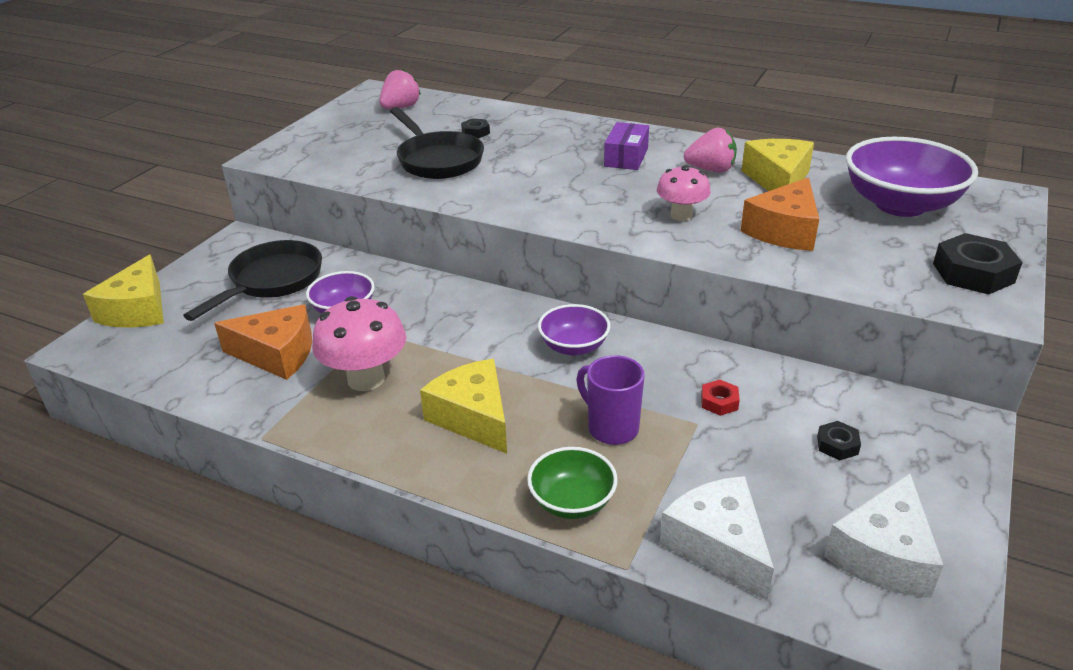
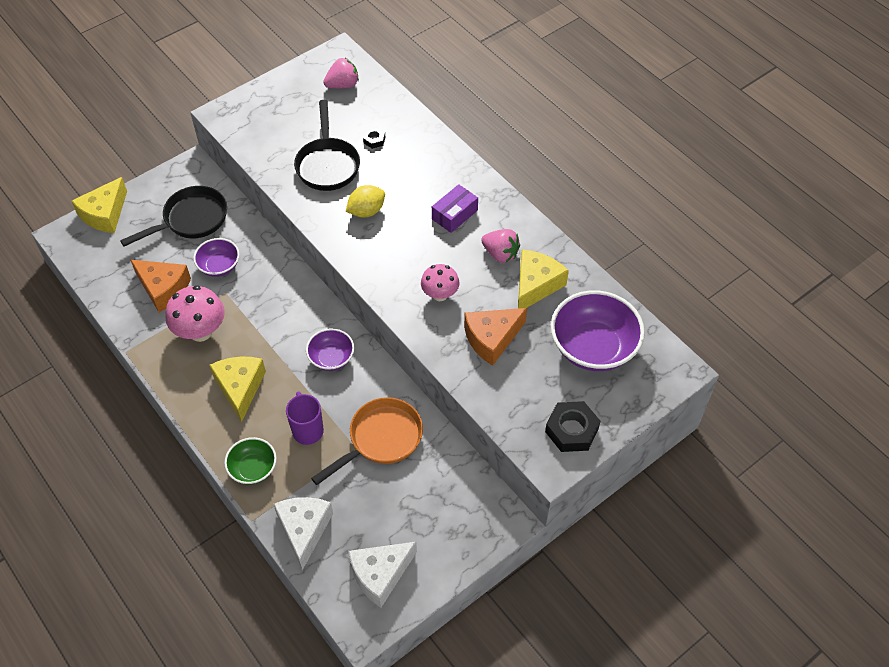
camera: 25 degrees right, 20 degrees up
(521, 180) = (366, 211): none -> yellow lemon
(719, 402) = (381, 439): red nut -> orange pan
(837, 445) = (419, 500): black nut -> none

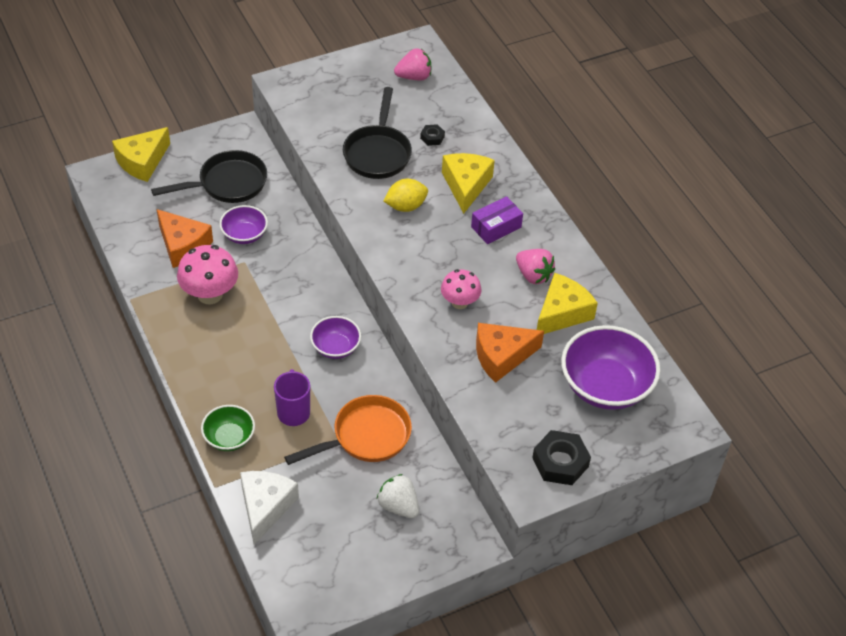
camera: 10 degrees right, 5 degrees down
(240, 388) = (236, 357): yellow cheese -> yellow cheese (466, 185)
(380, 574) = (331, 566): white cheese -> none
(428, 500) = (398, 506): none -> white strawberry

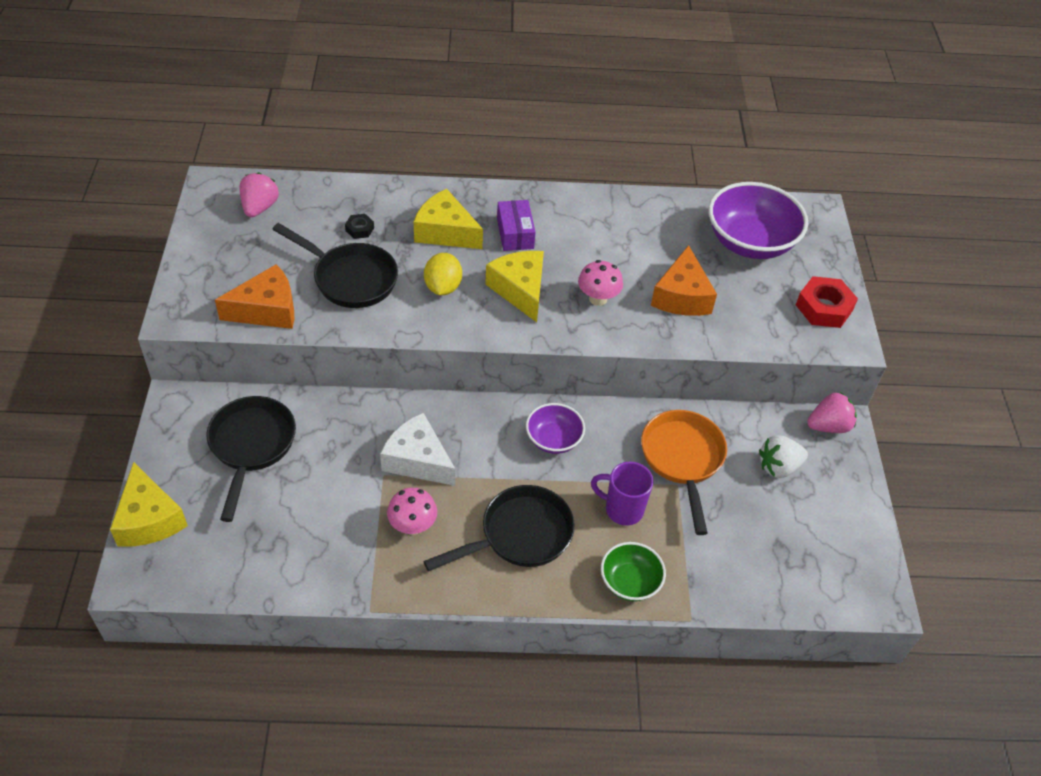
camera: 65 degrees left, 0 degrees up
(183, 246) = (319, 526): orange cheese -> orange cheese (267, 310)
(210, 294) = (412, 526): pink mushroom -> pink mushroom, size x0.64
(235, 357) = (519, 535): none -> black pan
(244, 235) = (342, 459): purple bowl -> none
(265, 507) = (737, 582): white cheese -> white cheese (417, 460)
(533, 275) = (592, 233): pink strawberry -> pink strawberry (828, 426)
(560, 462) = (824, 308): black nut -> red nut
(562, 313) = (650, 234): yellow cheese -> yellow cheese (520, 290)

